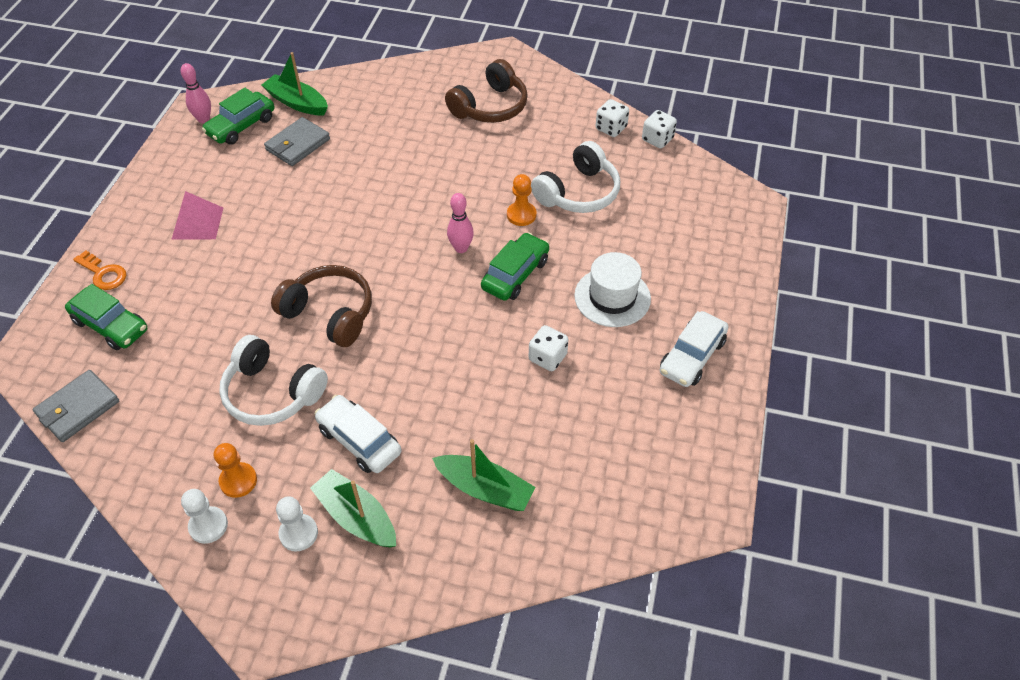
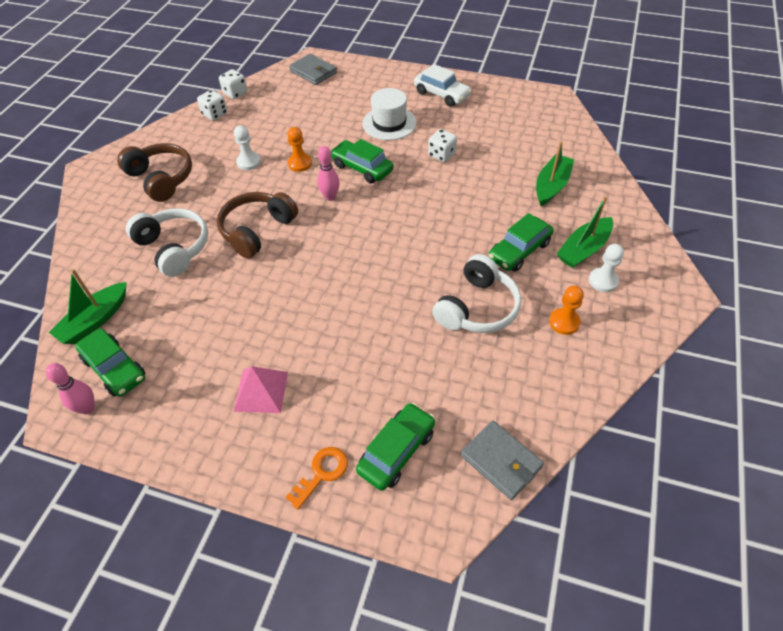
camera: 85 degrees left, 0 degrees up
(208, 526) = (607, 337): white pawn -> white pawn (248, 162)
(298, 144) = (164, 314): grey wallet -> grey wallet (313, 72)
(330, 313) = (393, 275): brown headphones -> brown headphones (257, 230)
(359, 440) = (519, 251): white car -> green car
(578, 193) = (282, 133): white headphones -> white headphones (174, 248)

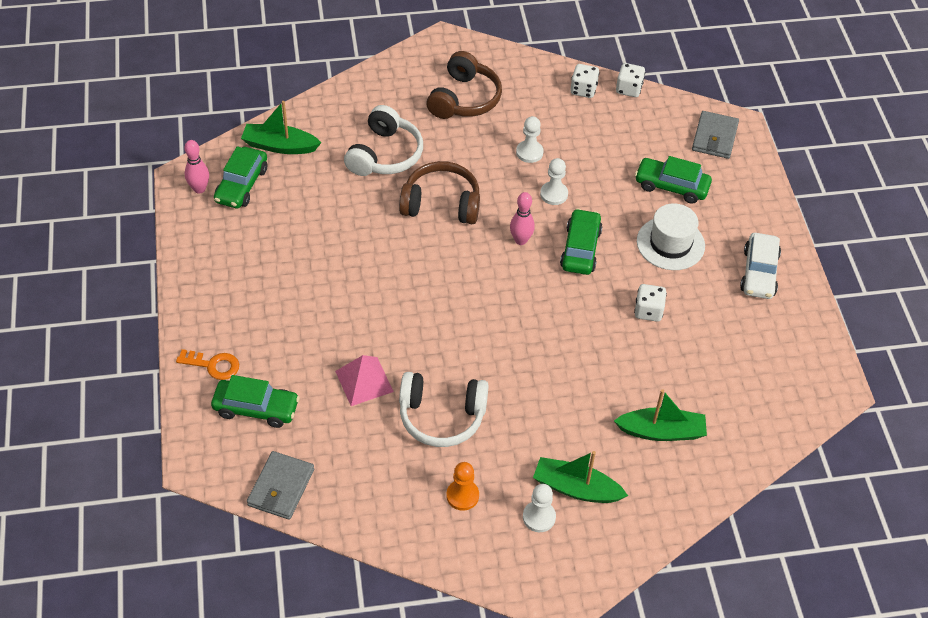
camera: 60 degrees right, 0 degrees up
(261, 391) = (268, 291): pink pyramid -> pink pyramid (364, 381)
(300, 163) = (554, 194): orange pawn -> white pawn
(519, 251) = (539, 429): green car -> green car (671, 186)

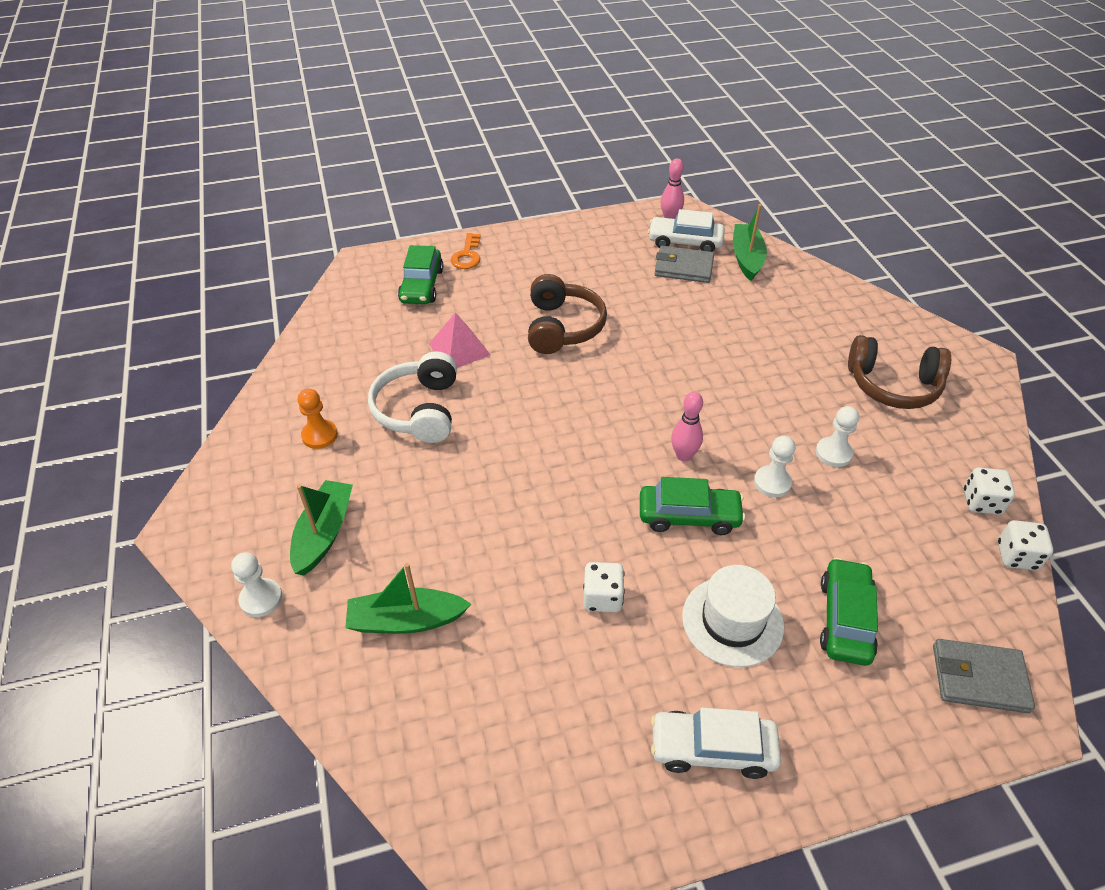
camera: 85 degrees right, 5 degrees down
(242, 185) = (685, 242): green car -> white car
(281, 487) = (336, 311): grey wallet -> grey wallet (683, 267)
(385, 155) = (769, 330): white headphones -> none
(441, 204) = (715, 381): brown headphones -> brown headphones (562, 327)
(539, 517) = (288, 501): white pawn -> white pawn (261, 599)
(661, 431) = (406, 620): green boat -> green boat turned 90 degrees clockwise

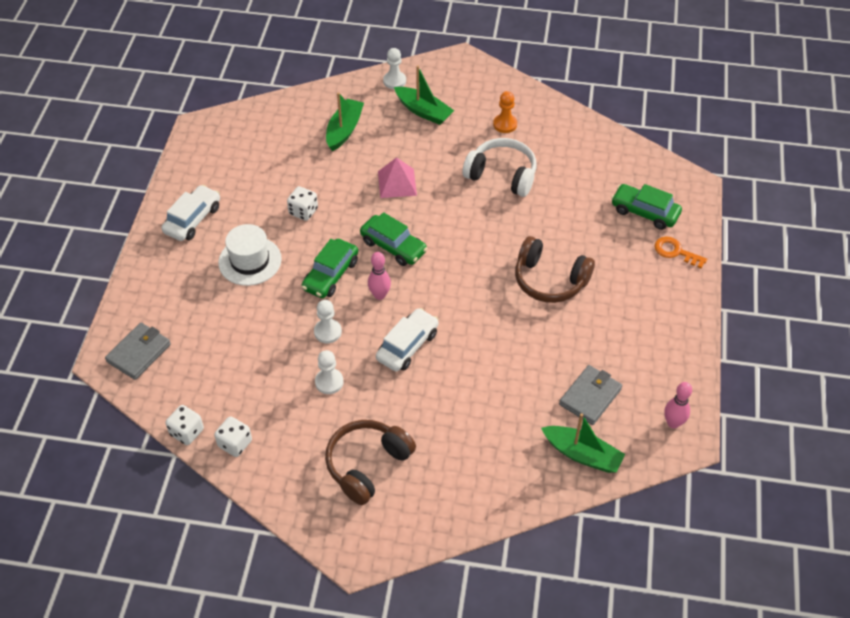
camera: 115 degrees right, 5 degrees up
(459, 349) = (554, 212): pink pyramid -> pink pyramid (397, 183)
(685, 242) = (629, 417): white car -> white car (407, 346)
(845, 619) = (214, 313): green car -> green car (393, 246)

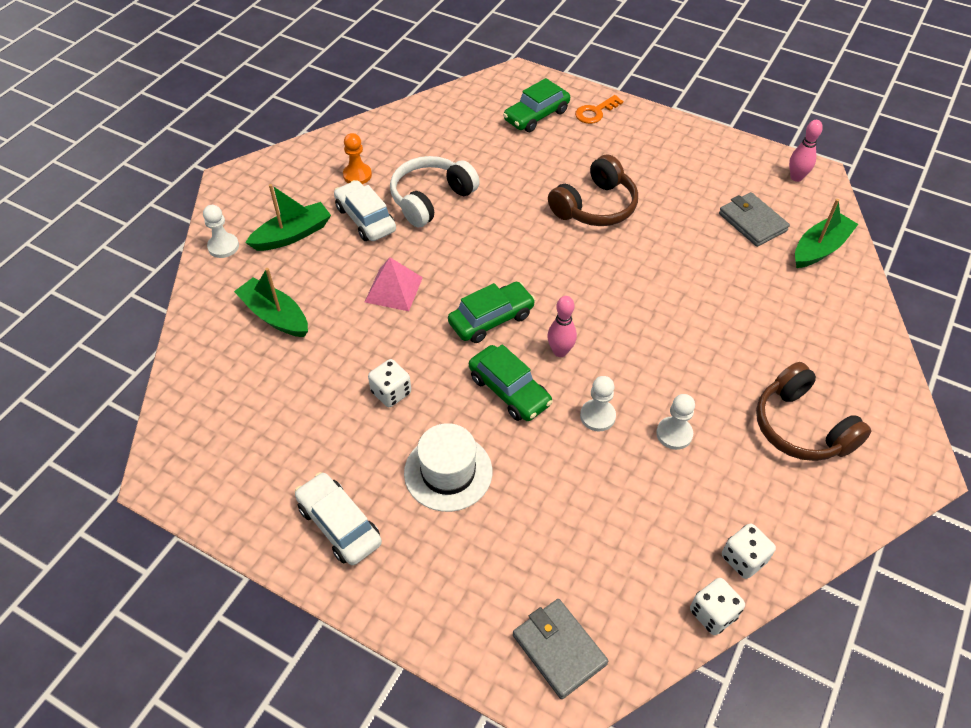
camera: 70 degrees left, 0 degrees up
(407, 346) = (643, 346): white car -> white car (365, 219)

